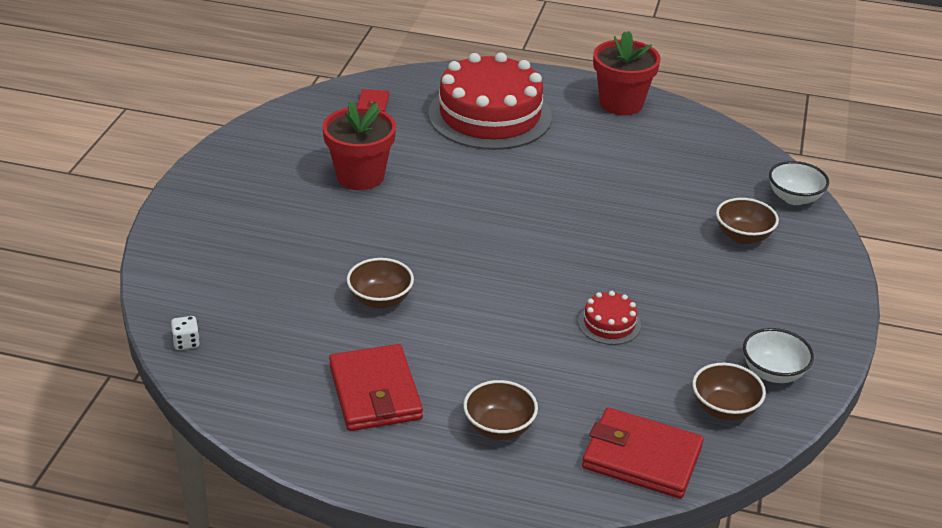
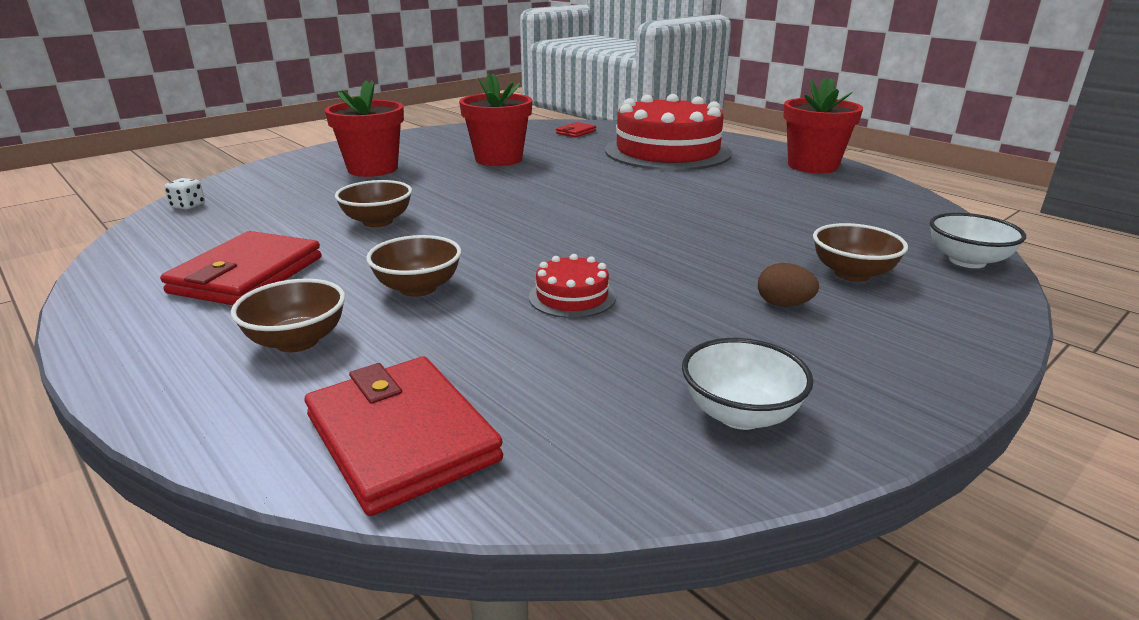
camera: 35 degrees right, 10 degrees down
(267, 231) = (372, 169): none -> red flower pot
(724, 409) = (604, 429): brown bowl -> brown bowl (418, 288)
(729, 281) = (783, 304): none -> brown egg

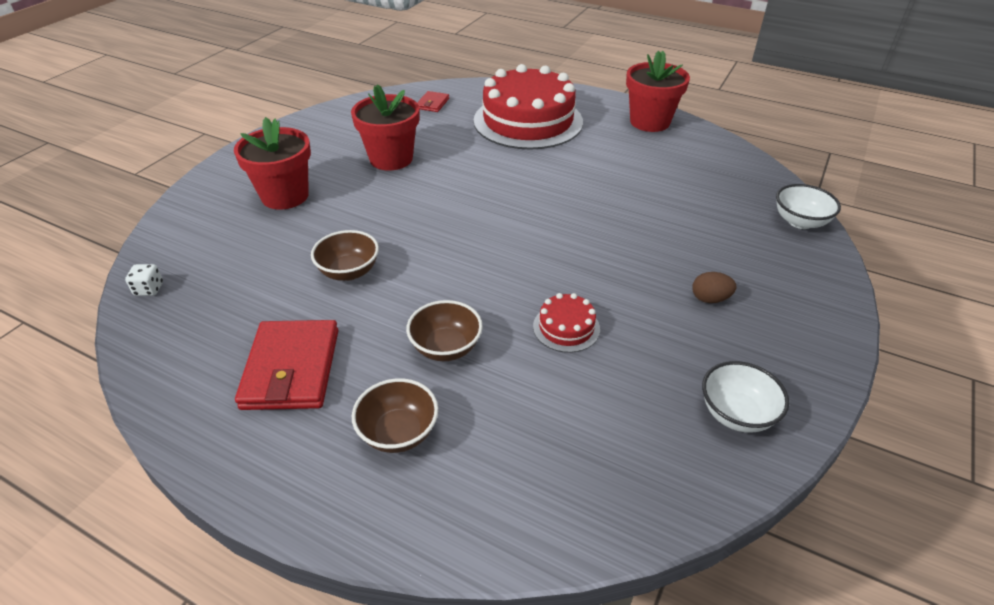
camera: 20 degrees left, 15 degrees up
(402, 437) = (546, 501): red wallet -> none
(852, 274) = (736, 253): brown bowl -> none

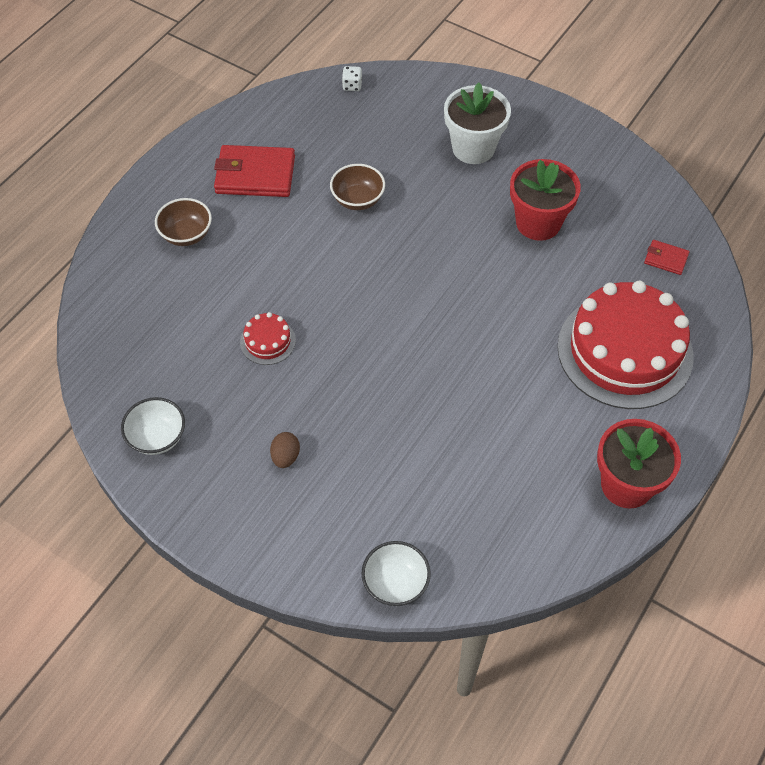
camera: 95 degrees right, 15 degrees up
(285, 196) = (473, 148): red flower pot -> white flower pot
(446, 348) = (259, 262): brown bowl -> none

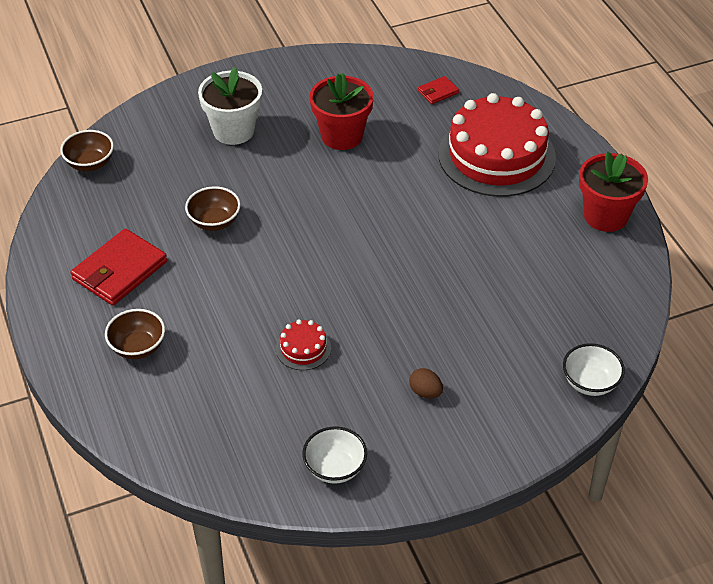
camera: 55 degrees left, 10 degrees down
(352, 86) = (90, 163): white dice -> brown bowl

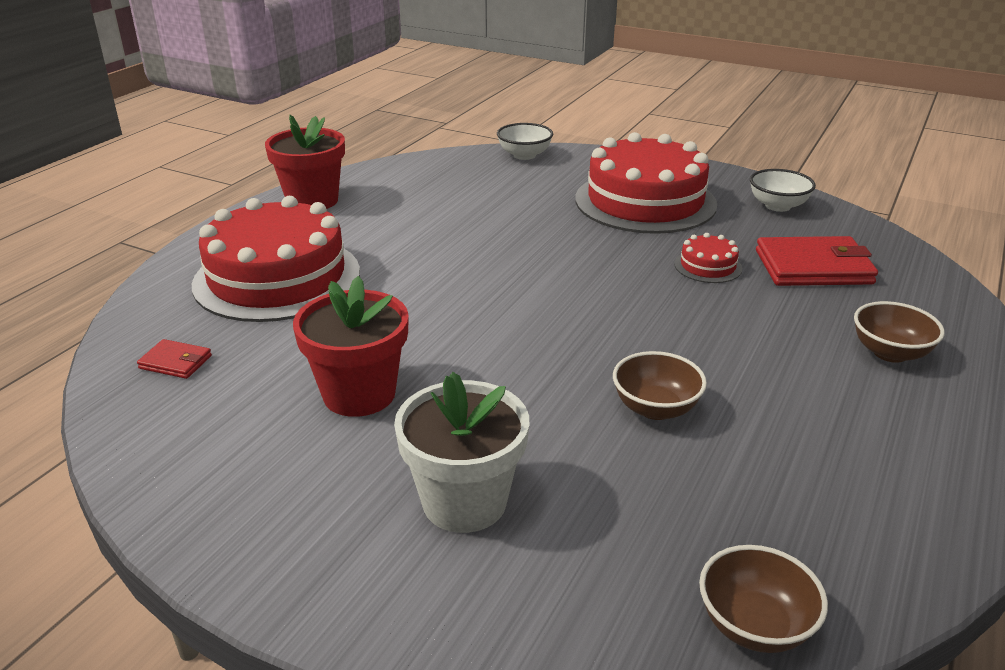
camera: 130 degrees left, 15 degrees down
(119, 270) = (846, 434): red wallet -> red wallet (813, 267)
(425, 392) = (645, 201): brown egg -> red cake

